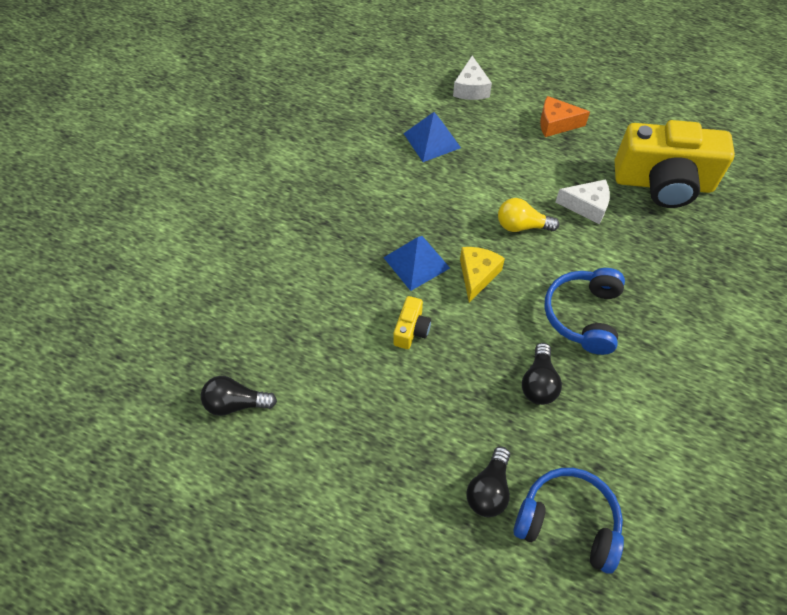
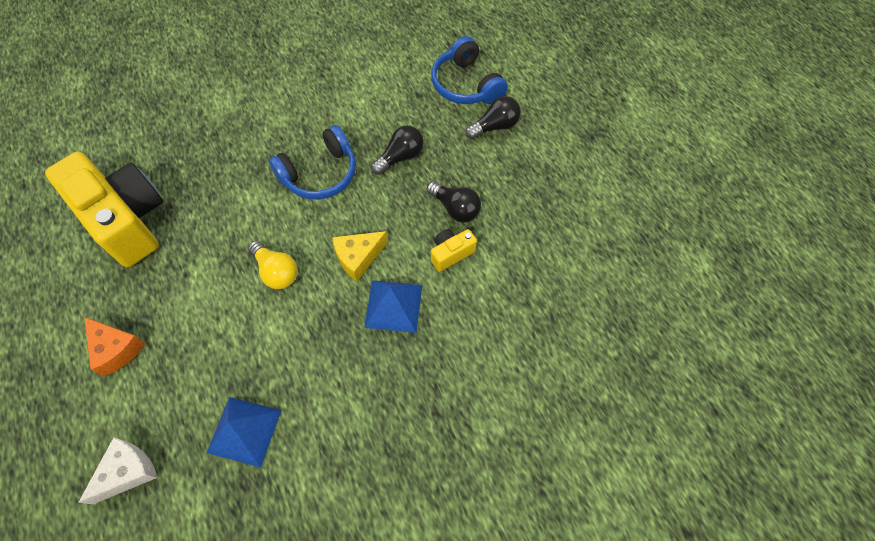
camera: 140 degrees left, 5 degrees up
(236, 403) = (630, 294): black light bulb -> black light bulb (455, 208)
(586, 206) = (207, 248): white cheese -> none

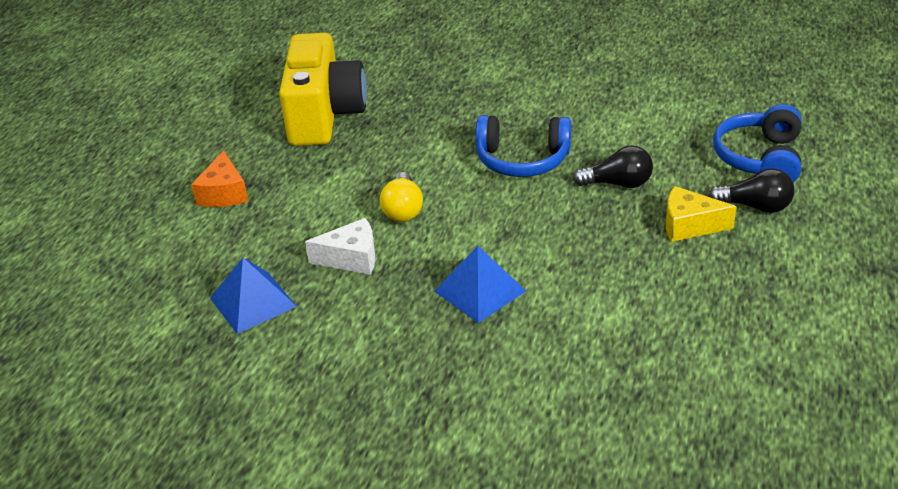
camera: 45 degrees right, 25 degrees down
(128, 472) = (144, 274): white cheese -> white cheese (351, 258)
(358, 257) = (487, 238): yellow cheese -> yellow cheese (689, 225)
(451, 253) = (585, 283): yellow camera -> none
(455, 208) = (631, 251): black light bulb -> none

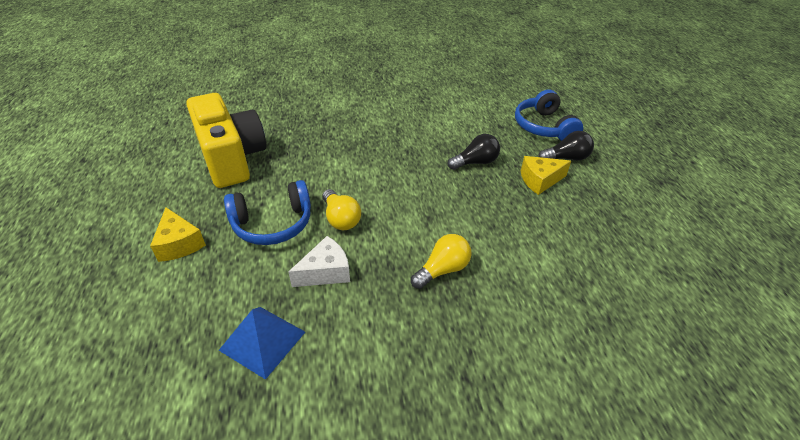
camera: 30 degrees left, 5 degrees up
(224, 193) = (179, 244): orange cheese -> yellow cheese
(480, 291) = (442, 270): blue pyramid -> yellow light bulb
(522, 160) = (401, 160): blue headphones -> blue headphones (273, 224)

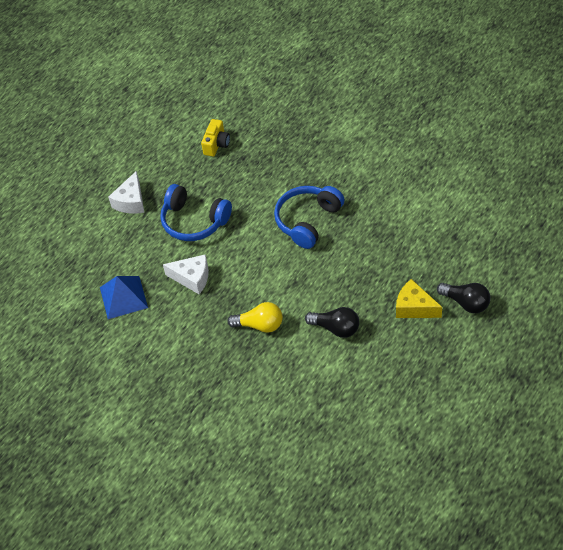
camera: 50 degrees right, 10 degrees up
(179, 244) = (131, 201): yellow cheese -> white cheese
(231, 158) = (216, 144): yellow camera -> yellow camera, size x0.42
(341, 219) = (238, 245): yellow light bulb -> none
(475, 162) = (385, 259): black light bulb -> black light bulb (336, 328)
(543, 127) = (492, 261): blue headphones -> blue headphones (308, 221)

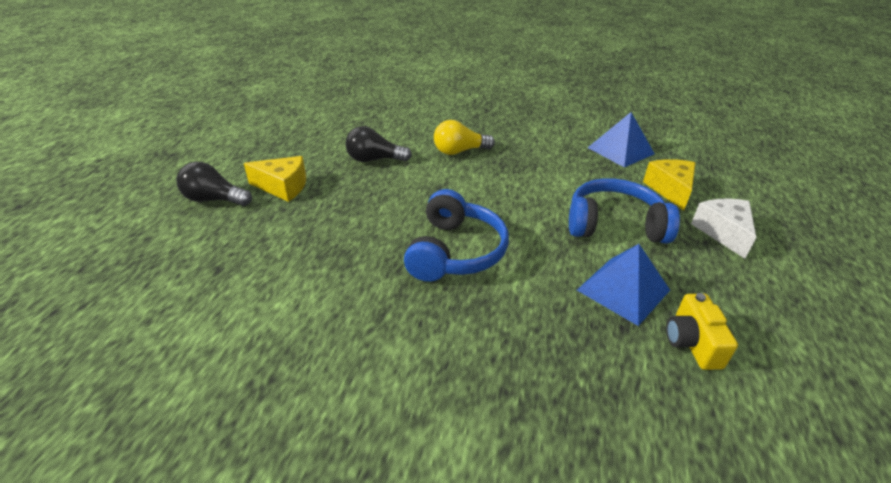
camera: 155 degrees right, 15 degrees down
(127, 244) = (670, 190): none -> yellow cheese
(192, 278) = (563, 174): white cheese -> none
(226, 177) = (623, 289): none -> blue pyramid

